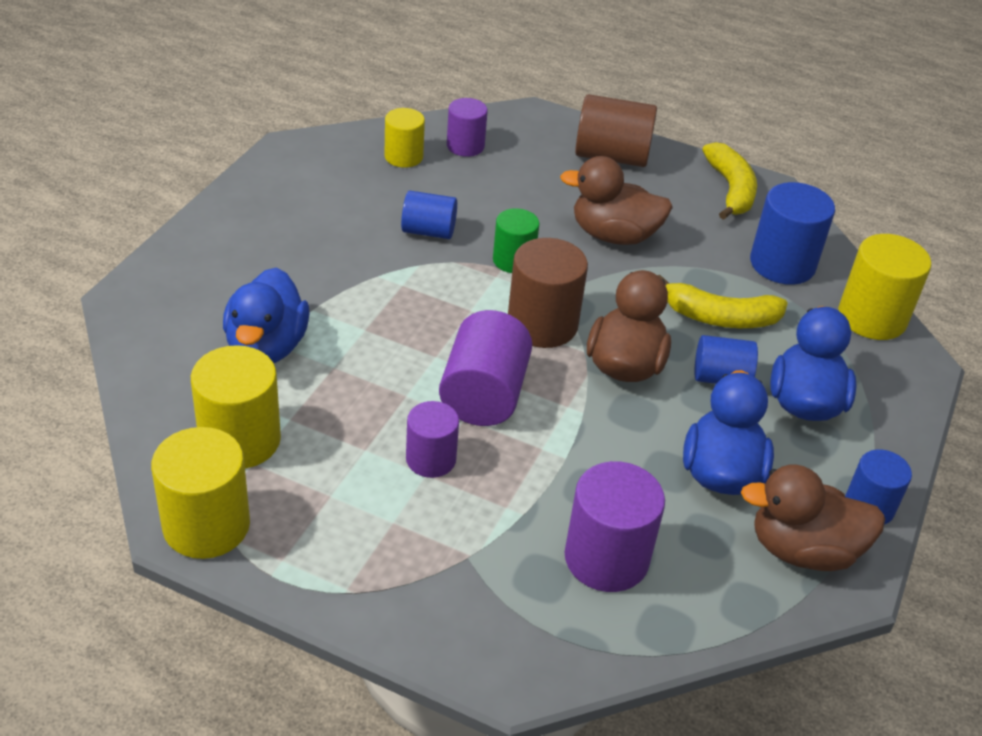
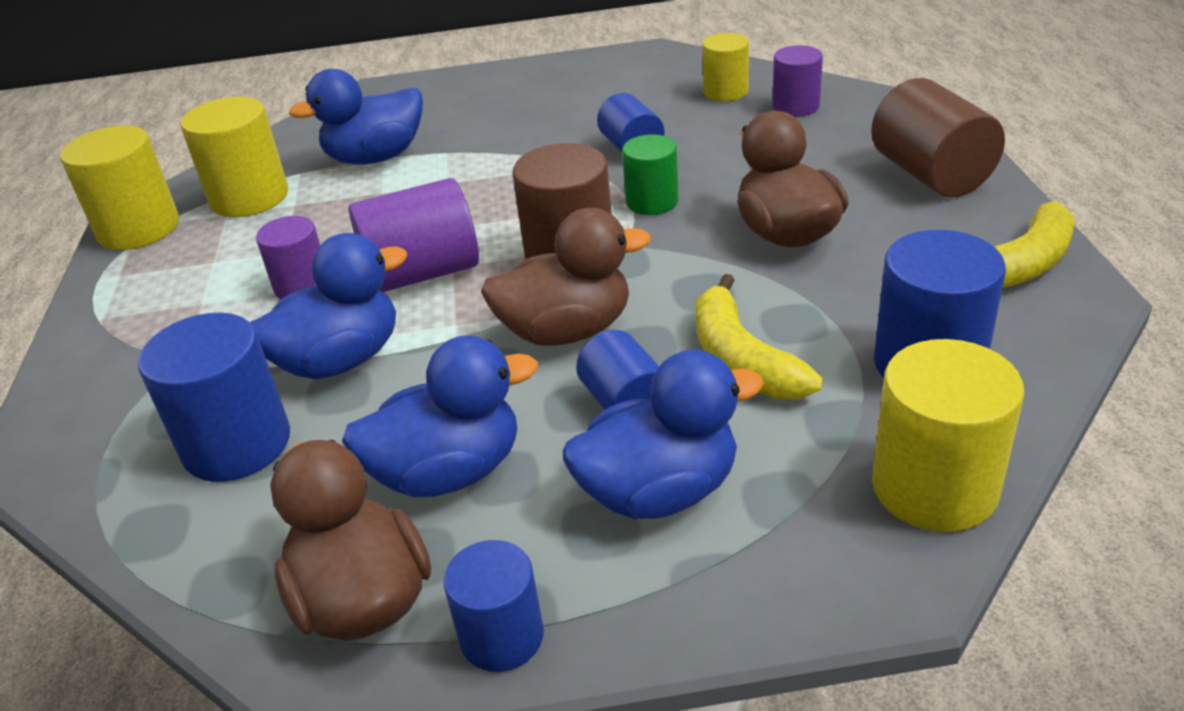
camera: 65 degrees right, 5 degrees down
(555, 475) = (340, 360): none -> blue duck
(606, 558) = (237, 444): purple cylinder -> blue cylinder

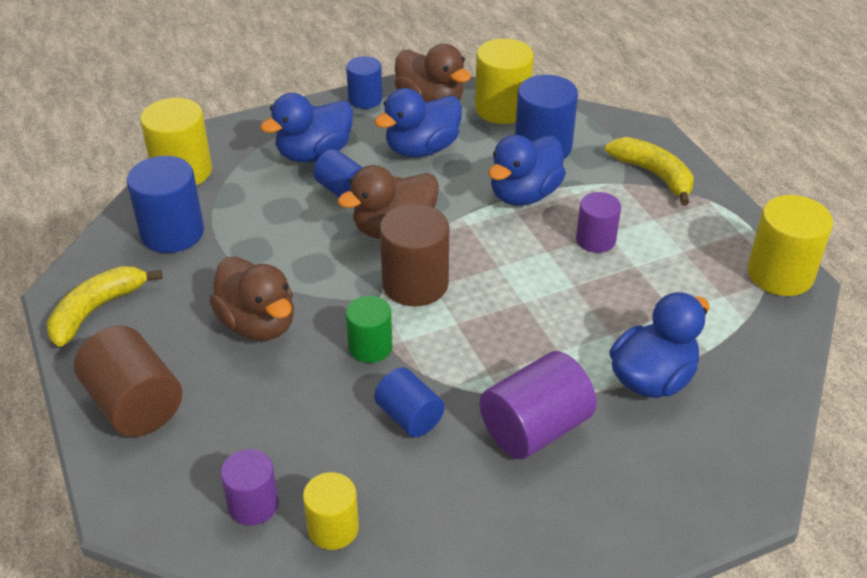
camera: 160 degrees right, 5 degrees up
(249, 198) = (723, 316): yellow cylinder -> yellow cylinder (502, 108)
(422, 273) = (517, 259): purple cylinder -> purple cylinder (535, 429)
(742, 359) = (281, 223): yellow banana -> yellow banana (654, 175)

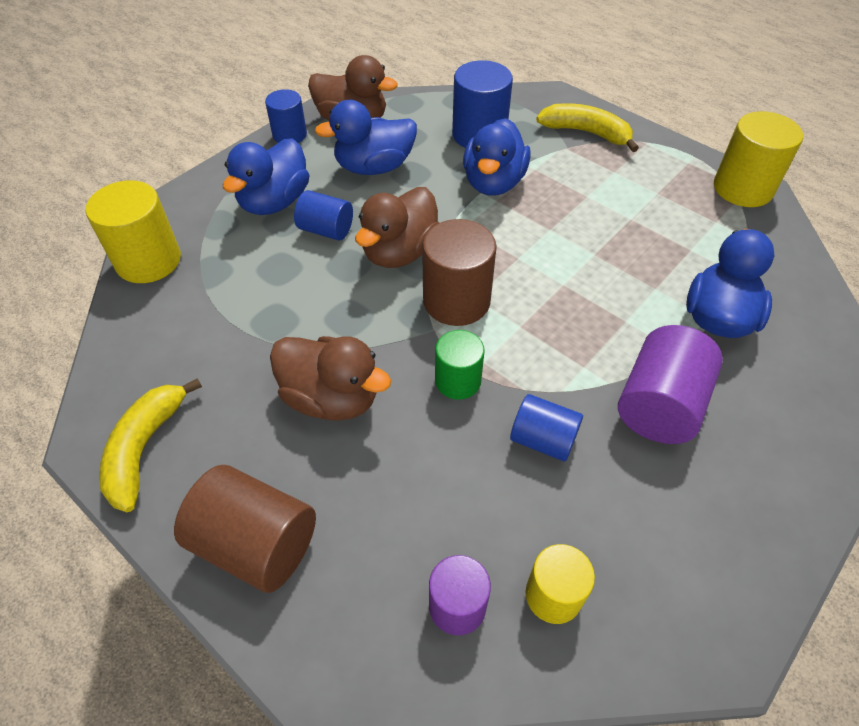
camera: 25 degrees left, 10 degrees up
(172, 233) = (178, 330): blue cylinder -> none
(422, 149) = (374, 167): blue duck -> blue duck turned 45 degrees clockwise
(502, 108) = (420, 110): yellow cylinder -> none
(595, 240) = (582, 205): purple cylinder -> none

